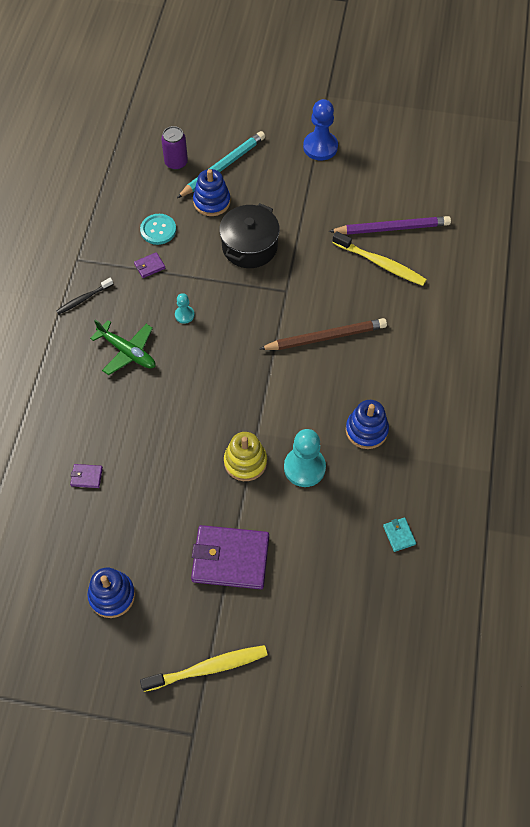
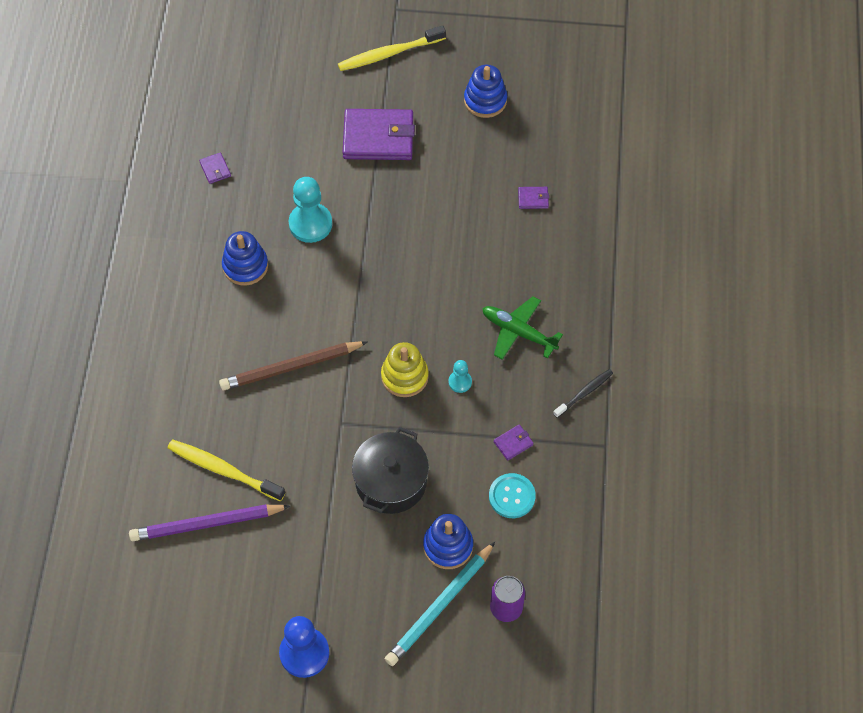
camera: 175 degrees right, 0 degrees up
(245, 462) = (372, 225): yellow stacking toy -> yellow stacking toy (404, 376)
(399, 535) = (215, 169): turquoise wallet -> purple wallet

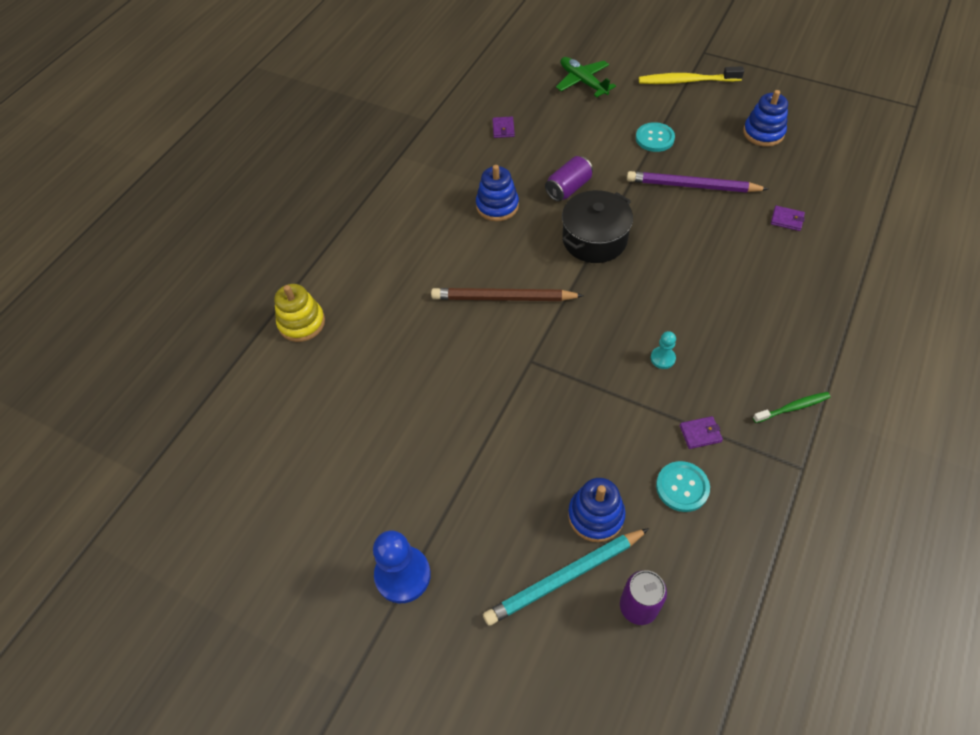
camera: 25 degrees right, 5 degrees down
(206, 524) = (365, 412): purple pencil -> purple pencil (692, 186)
(223, 470) = (402, 368): yellow toothbrush -> none
(310, 224) = (568, 188): turquoise pawn -> purple can
(378, 137) = (654, 138): purple wallet -> turquoise button
(391, 481) = (559, 430): black pot -> black pot (594, 239)
(404, 376) = (608, 337): yellow stacking toy -> yellow stacking toy (301, 323)
(519, 332) = (738, 330): green plane -> green plane (583, 82)
(584, 393) = (792, 407): black toothbrush -> green toothbrush

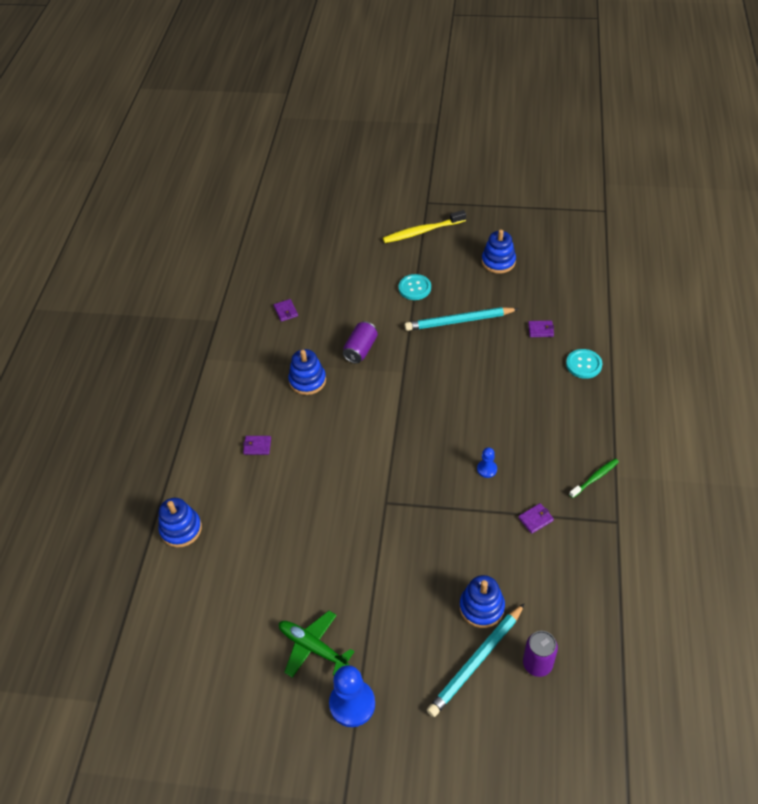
camera: 20 degrees left, 5 degrees down
(301, 323) = (181, 529): yellow stacking toy -> blue stacking toy
(416, 259) = (257, 446): none -> purple wallet
(503, 298) = (343, 458): brown pencil -> none
(583, 82) = (337, 253): green plane -> green plane (313, 647)
(594, 239) = (398, 387): black pot -> none
(662, 358) = (487, 469): turquoise pawn -> blue pawn
(682, 487) = (537, 564): turquoise button -> turquoise button (583, 364)
(692, 186) = (459, 321): purple pencil -> turquoise pencil

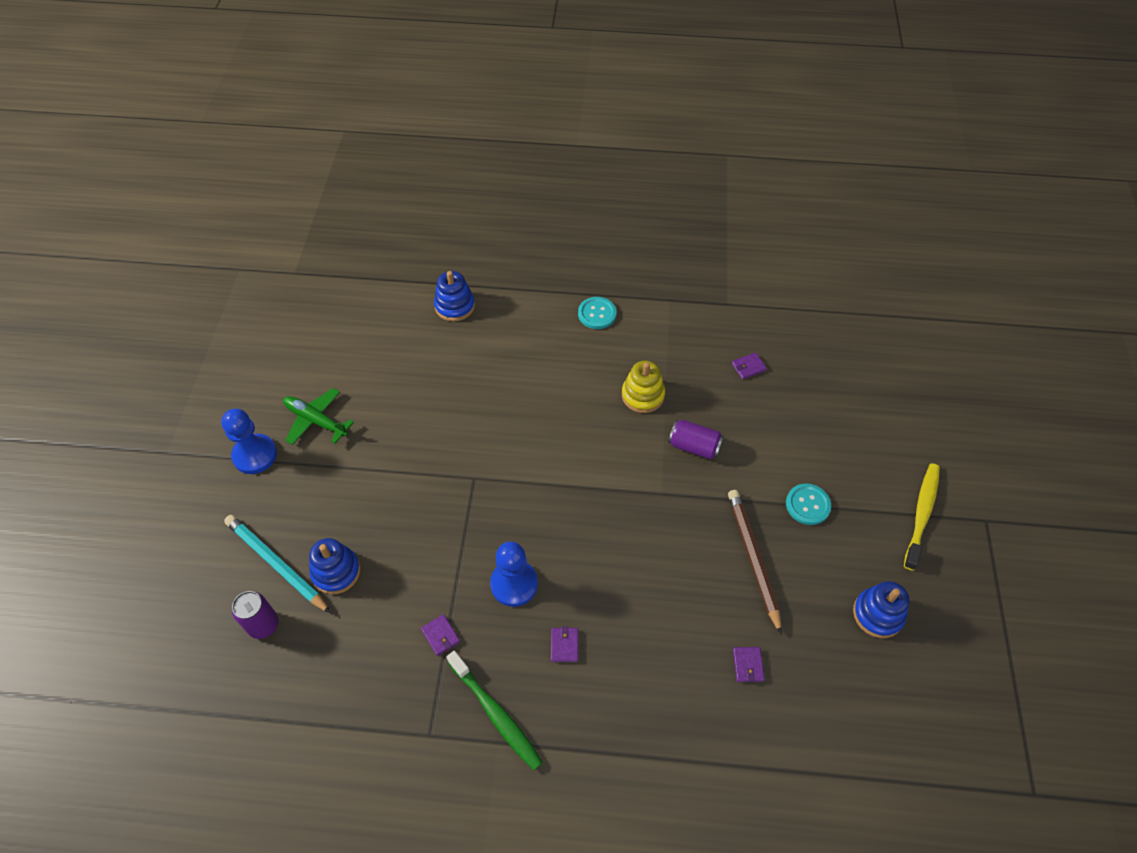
camera: 85 degrees right, 5 degrees up
(257, 446) = (551, 357): purple wallet -> purple wallet (564, 645)
(307, 380) = (642, 395): blue stacking toy -> yellow stacking toy
(313, 647) = (316, 421): green plane -> green plane turned 90 degrees counterclockwise
(422, 231) = (921, 514): yellow toothbrush -> yellow toothbrush turned 45 degrees clockwise
(459, 321) = (753, 558): turquoise pencil -> brown pencil
(487, 469) = (514, 584): blue pawn -> blue pawn, size x1.95
(583, 364) = (687, 720): turquoise button -> turquoise button (597, 314)
(594, 478) = (496, 714): green toothbrush -> green toothbrush, size x1.66

